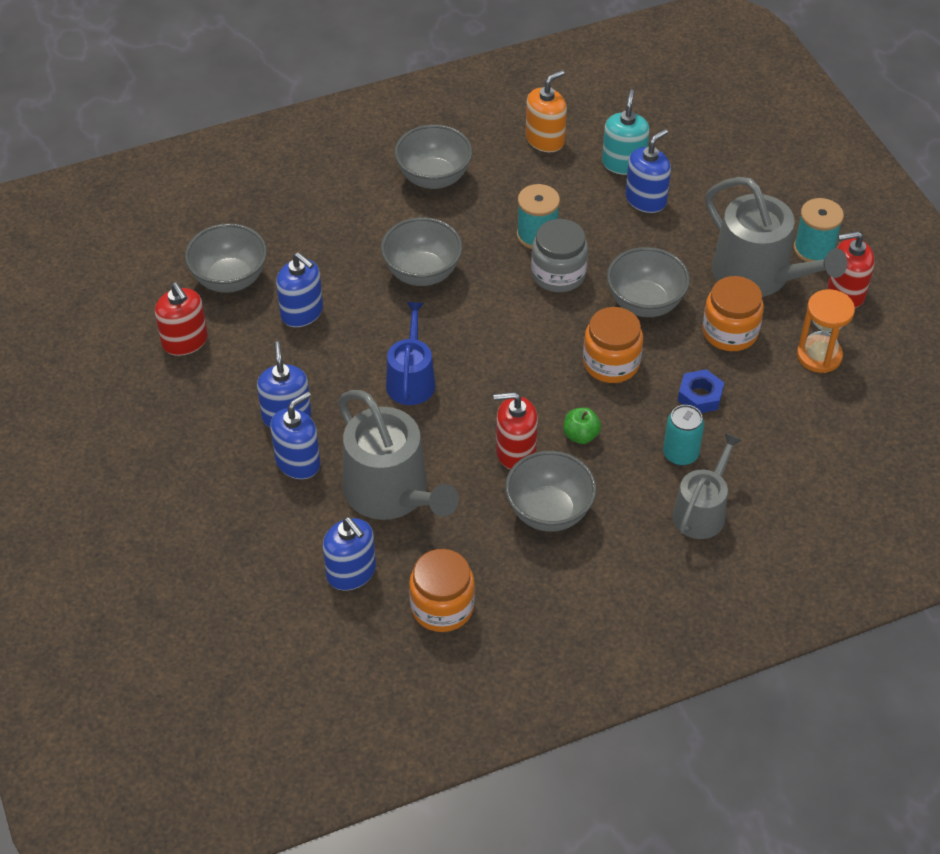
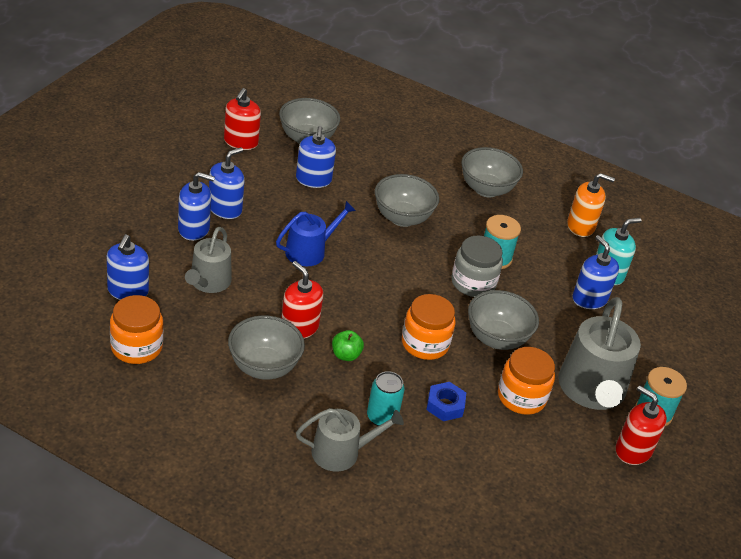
camera: 45 degrees right, 10 degrees down
(392, 493) = (208, 282): grey watering can -> grey watering can, size x0.61
(645, 199) = (589, 299): blue soap dispenser -> blue soap dispenser turned 120 degrees counterclockwise
(819, 356) = (555, 460): orange hourglass -> none

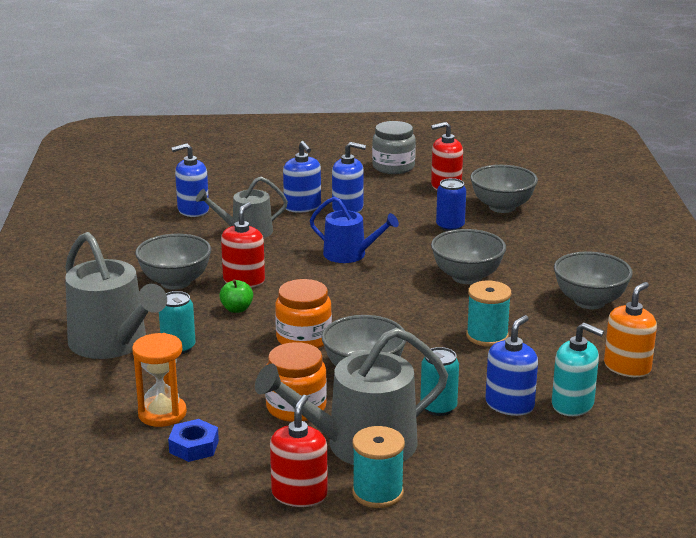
camera: 65 degrees right, 15 degrees down
(136, 347) = (135, 233): orange jar -> none
(313, 179) = (450, 226): blue soap dispenser -> blue can
(341, 452) = (113, 343): grey watering can -> grey watering can, size x1.63
(445, 405) = (232, 372): blue nut -> blue nut (194, 446)
(473, 283) = (429, 336): grey jar -> grey jar (393, 167)
(478, 472) = (162, 413): none -> orange hourglass
(570, 331) = (438, 407): none -> turquoise can
(581, 226) = (627, 367): orange soap dispenser -> orange soap dispenser turned 120 degrees counterclockwise

